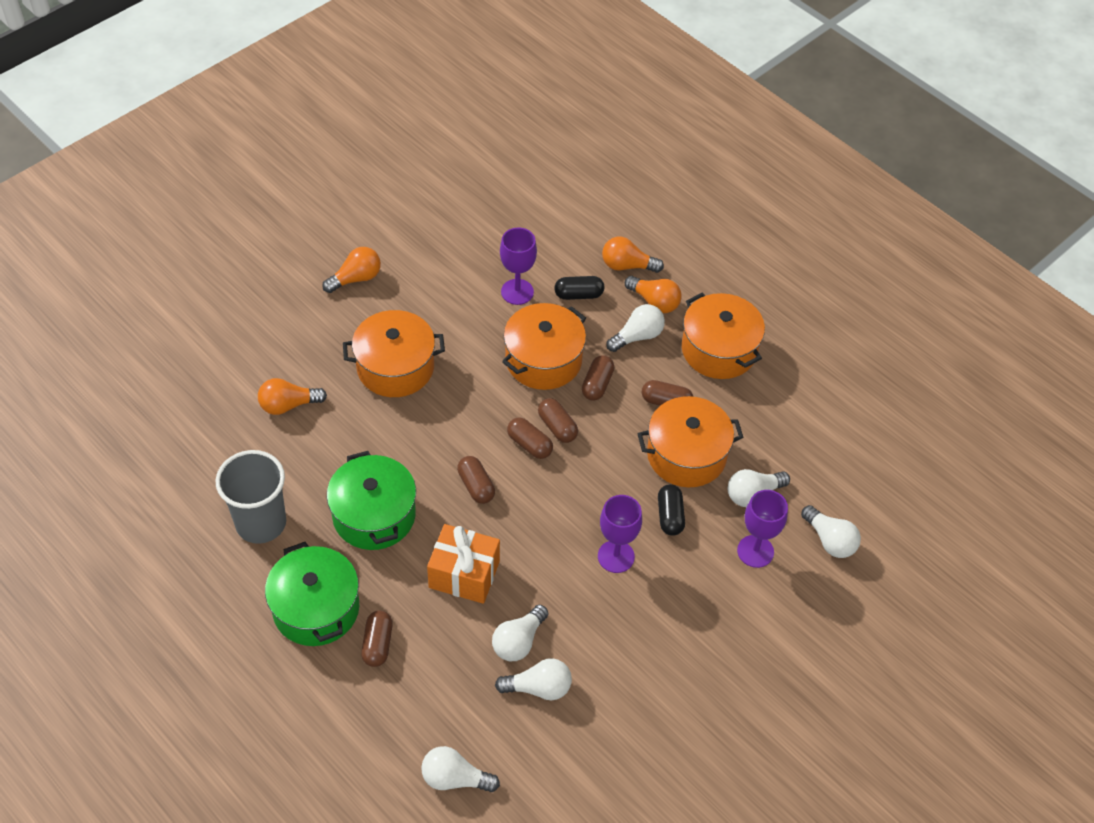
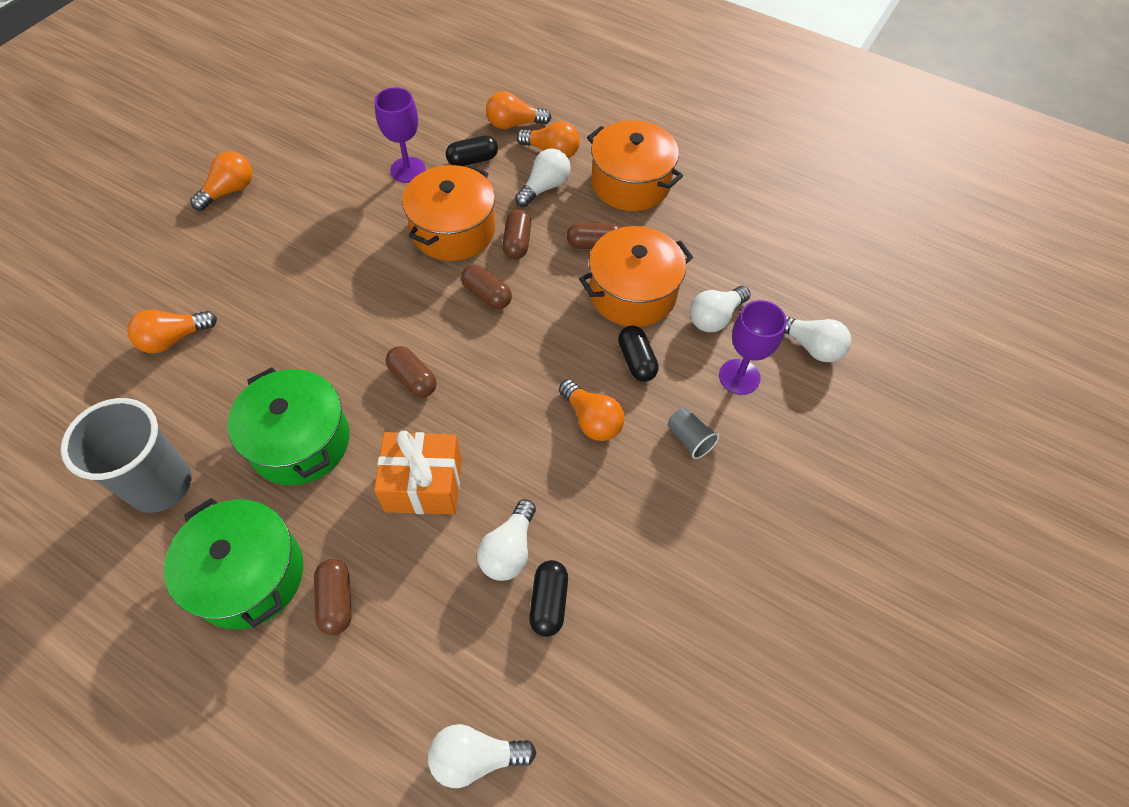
camera: 15 degrees left, 5 degrees up
(395, 367) = (292, 272): orange pot -> none
(529, 444) = (461, 320): brown capsule -> none
(539, 688) = (549, 602): white light bulb -> black capsule
(616, 556) = (592, 420): purple goblet -> orange light bulb
(693, 592) = (689, 439): none -> grey cup

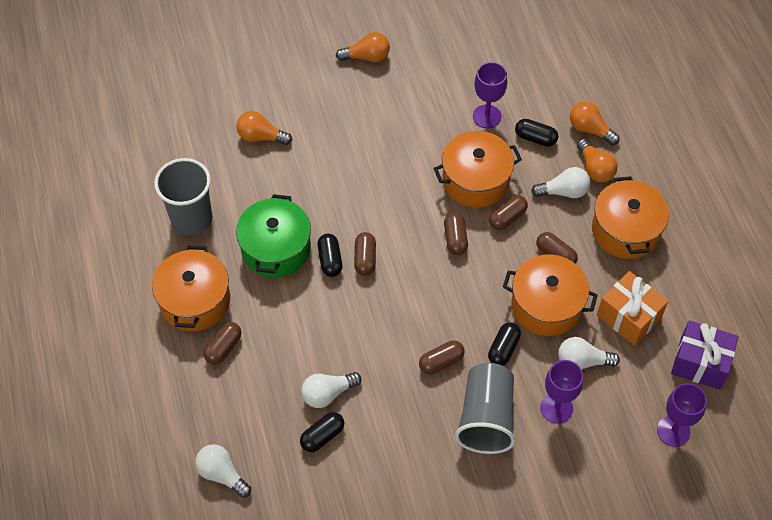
camera: 45 degrees right, 0 degrees up
(249, 575) = (195, 301): green pot -> orange pot
(375, 408) = (330, 260): none -> black capsule
(423, 485) = (316, 323): orange gift -> orange gift (628, 317)
(592, 420) = (441, 362): orange light bulb -> brown capsule
(689, 439) = (486, 418): grey cup -> grey cup, size x2.25
(805, 246) = (700, 363): none -> purple gift
(811, 346) = (624, 427): white light bulb -> none
(849, 317) = (673, 431): none -> purple goblet

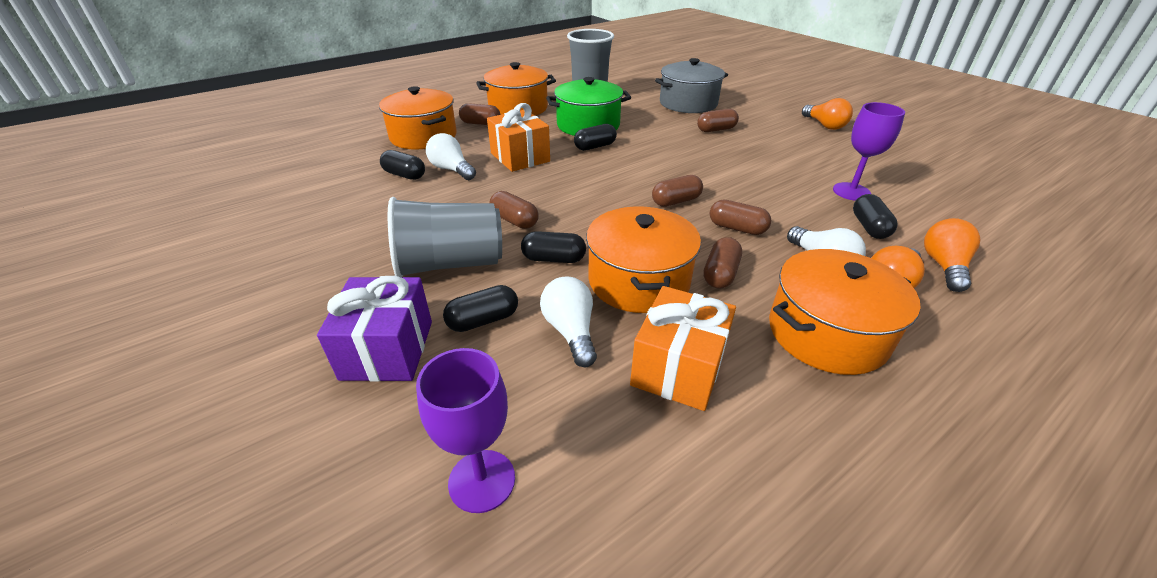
camera: 70 degrees right, 20 degrees down
(222, 474) = (359, 142): white light bulb -> none
(261, 137) = (688, 103): orange light bulb -> grey pot
(325, 330) = (520, 157): none -> orange gift
(365, 259) = (609, 161): brown capsule -> brown capsule (716, 130)
(475, 180) = (762, 200): orange pot -> orange pot (423, 136)
(556, 408) = (483, 320): purple goblet -> black capsule
(700, 363) = (649, 496): purple gift -> purple gift (388, 349)

